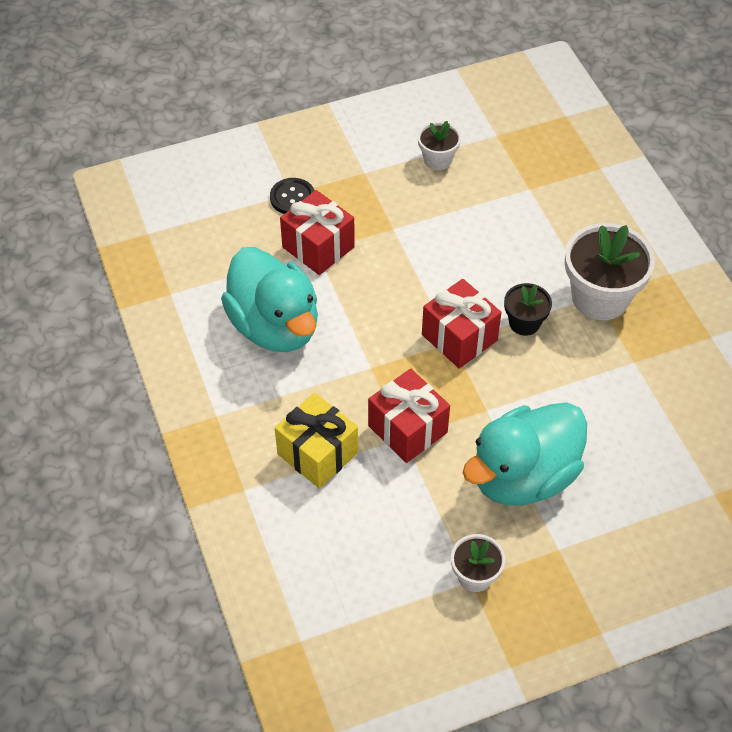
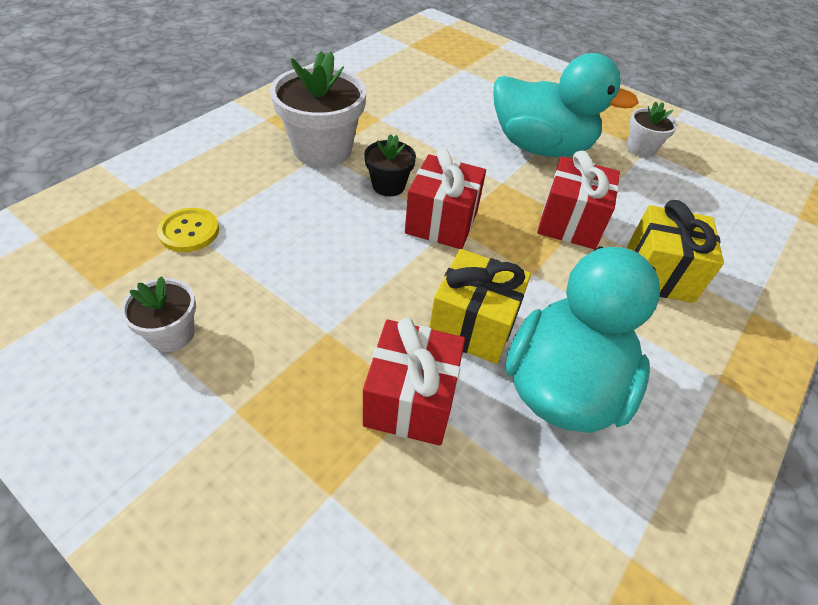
camera: 125 degrees left, 5 degrees down
(292, 197) = (337, 485): black button -> none
(349, 304) = (473, 325): none -> yellow gift
(531, 187) = (189, 231): none -> yellow button

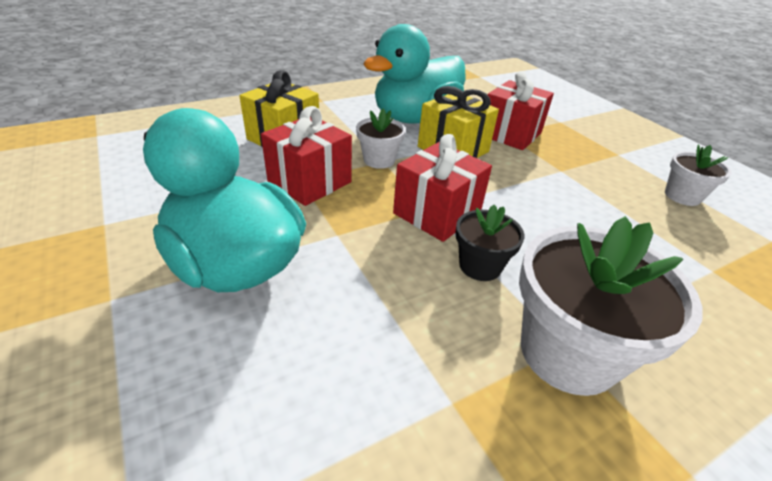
camera: 155 degrees left, 10 degrees down
(189, 231) = (717, 272): yellow button -> none
(641, 148) = (107, 227): white flower pot -> white flower pot (379, 160)

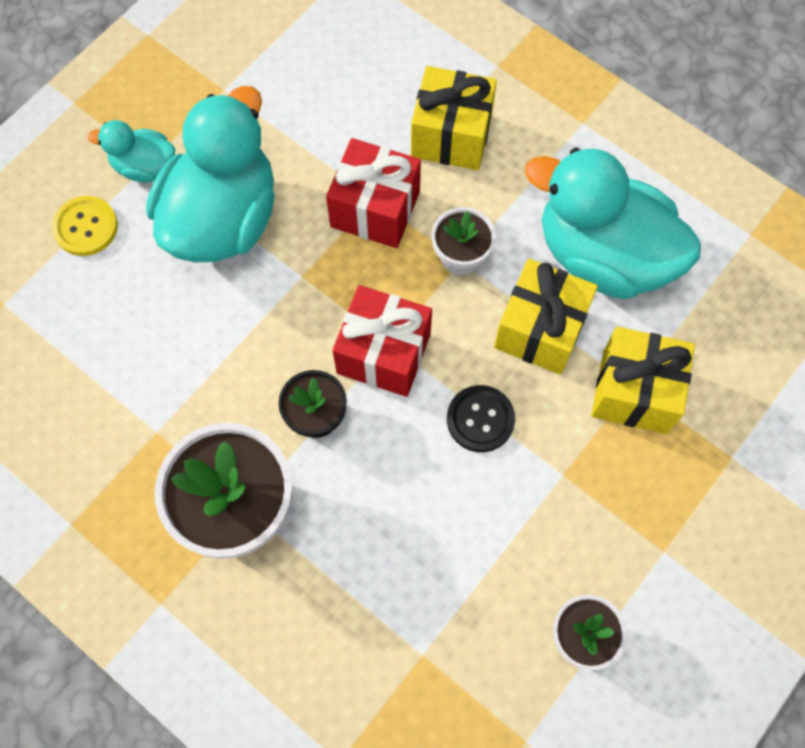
camera: 70 degrees right, 30 degrees up
(111, 306) = (145, 167): none -> turquoise duck
(122, 391) = (86, 227): none -> yellow button
(510, 134) = (634, 391): red gift -> yellow gift
(511, 188) = (480, 419): none -> black button

